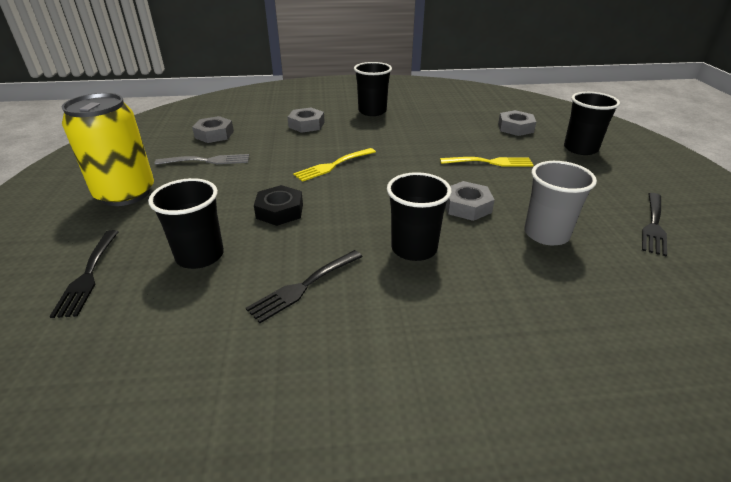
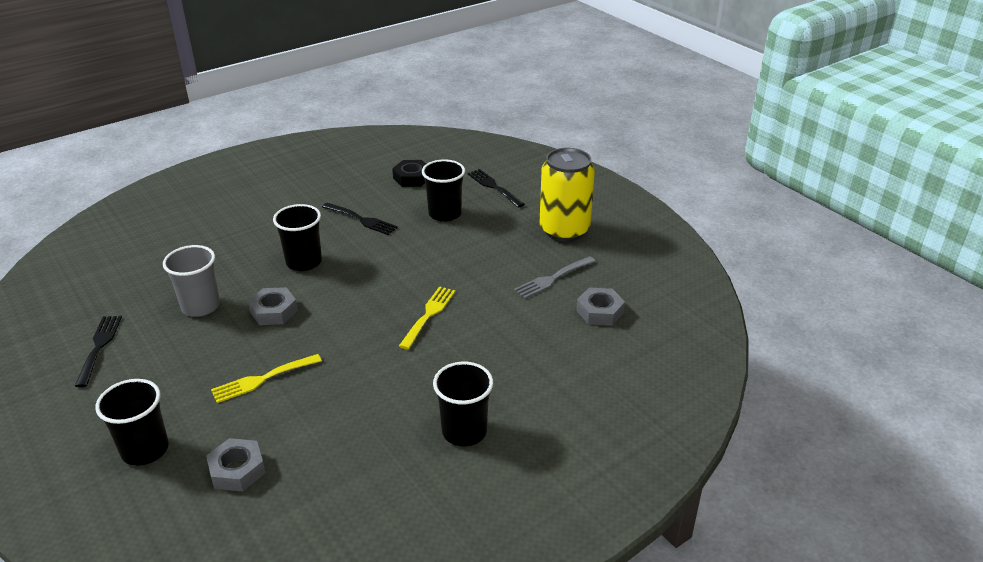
camera: 150 degrees right, 0 degrees up
(280, 211) = (428, 256): black nut -> black nut (412, 178)
(304, 286) = (361, 220): black fork -> black fork turned 105 degrees clockwise
(306, 125) = (521, 366): grey nut -> none

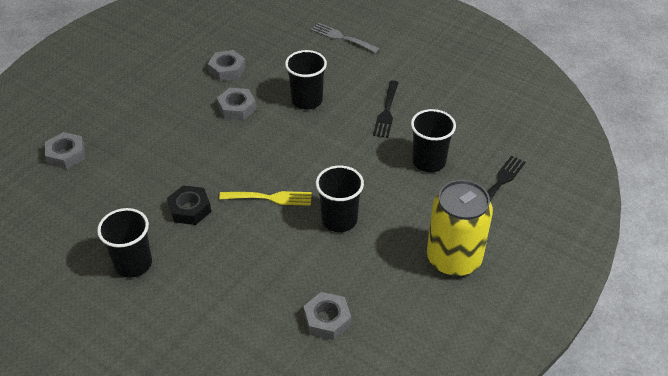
camera: 70 degrees right, 10 degrees up
(99, 347) = (166, 43): black fork -> none
(145, 450) = (75, 106): black cup -> black cup (339, 220)
(200, 306) = (227, 69): grey cup -> grey nut
(262, 379) = (158, 132): yellow fork -> none
(412, 178) = (476, 120): black nut -> black nut (190, 209)
(552, 278) = (364, 270): grey fork -> grey fork (342, 38)

